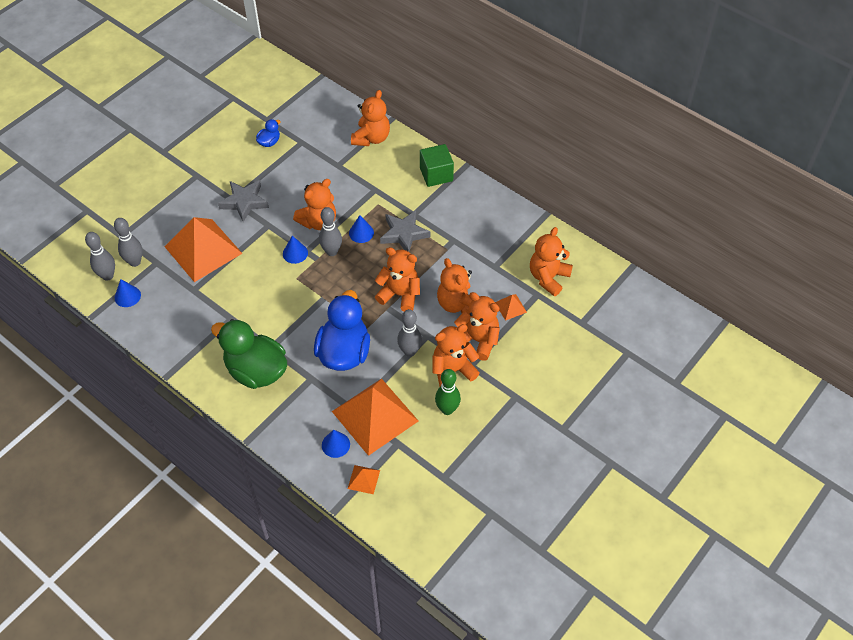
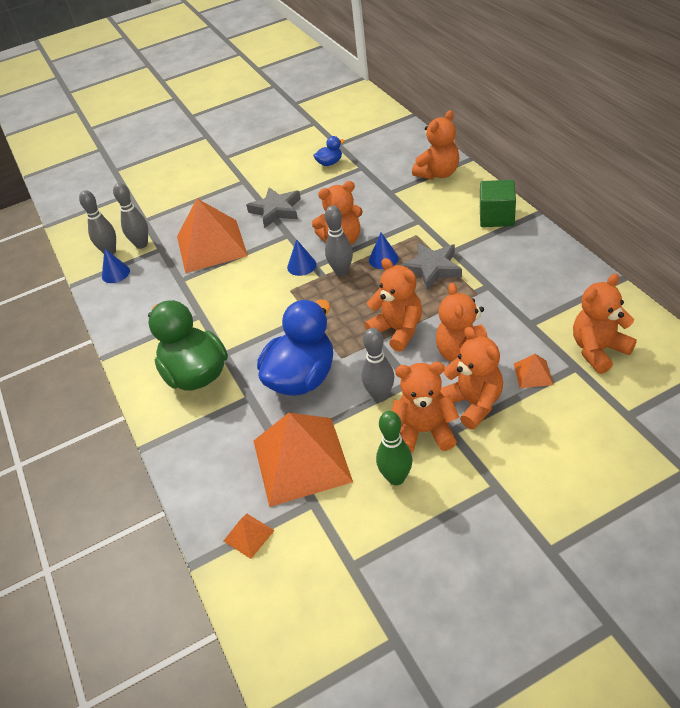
camera: 30 degrees right, 10 degrees down
(335, 444) = (237, 481): blue cone -> none

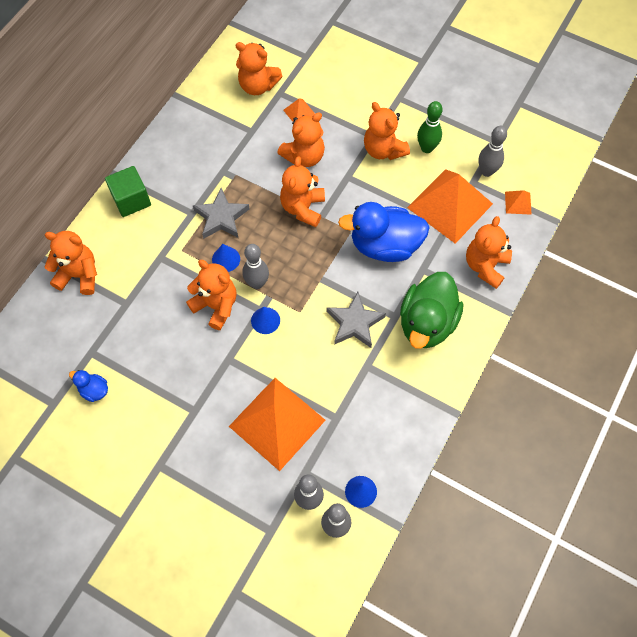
camera: 130 degrees left, 20 degrees up
(276, 210) = (196, 395): grey star -> grey star (354, 323)
(380, 396) = (370, 188): grey bowling pin -> grey bowling pin (487, 171)
(473, 403) = (344, 134): orange teddy bear -> orange teddy bear (485, 266)

